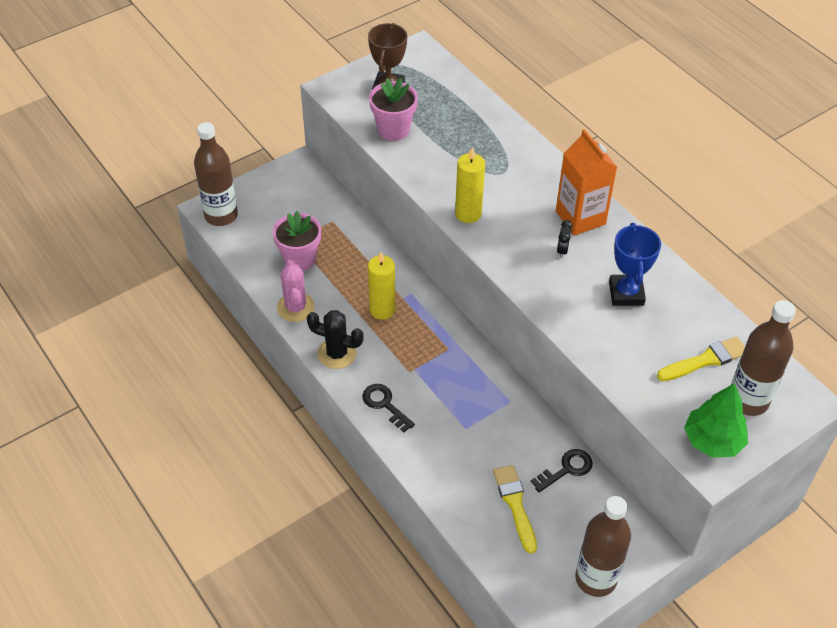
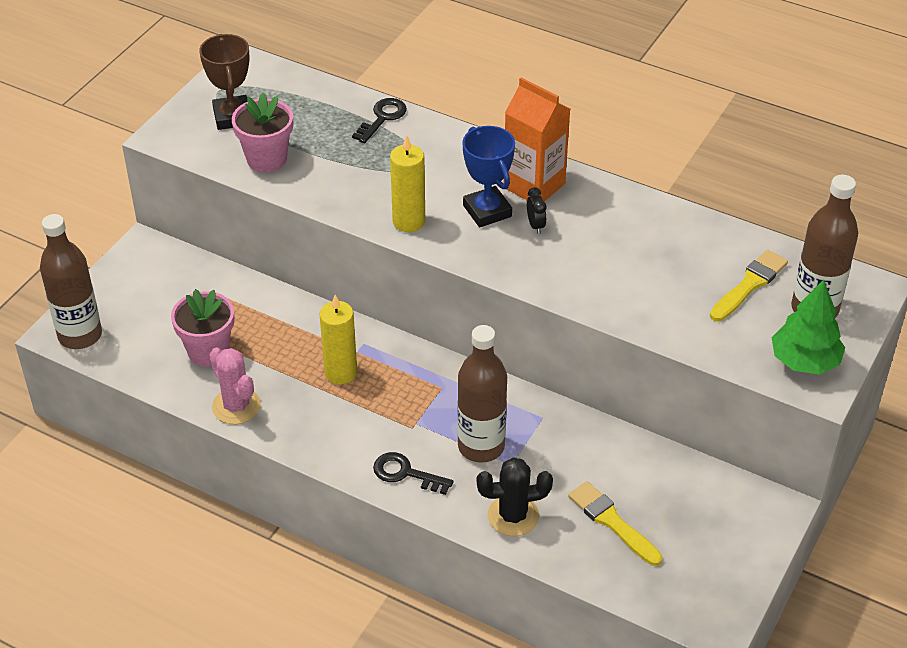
camera: 25 degrees left, 5 degrees down
(337, 353) = (316, 439): black cactus -> black cactus (513, 516)
(566, 469) = (644, 464): black key -> black key (382, 118)
(596, 578) = (740, 563): brown bottle -> brown bottle (481, 446)
(626, 293) = (629, 246): blue trophy -> blue trophy (487, 211)

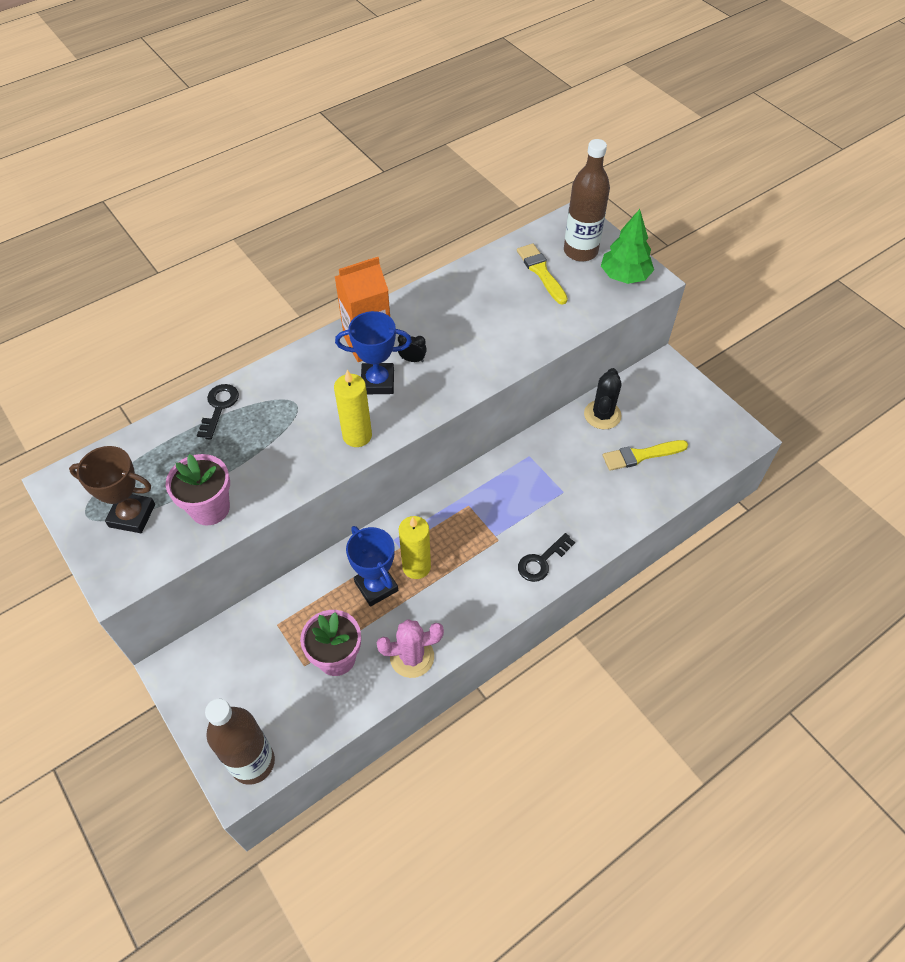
camera: 65 degrees left, 10 degrees up
(301, 350) = (376, 586): none -> blue trophy
(382, 118) = (219, 407): black key -> black key turned 45 degrees clockwise
(481, 446) = (538, 503): brown bottle -> none
(513, 516) = (611, 510): black cactus -> black cactus (602, 415)

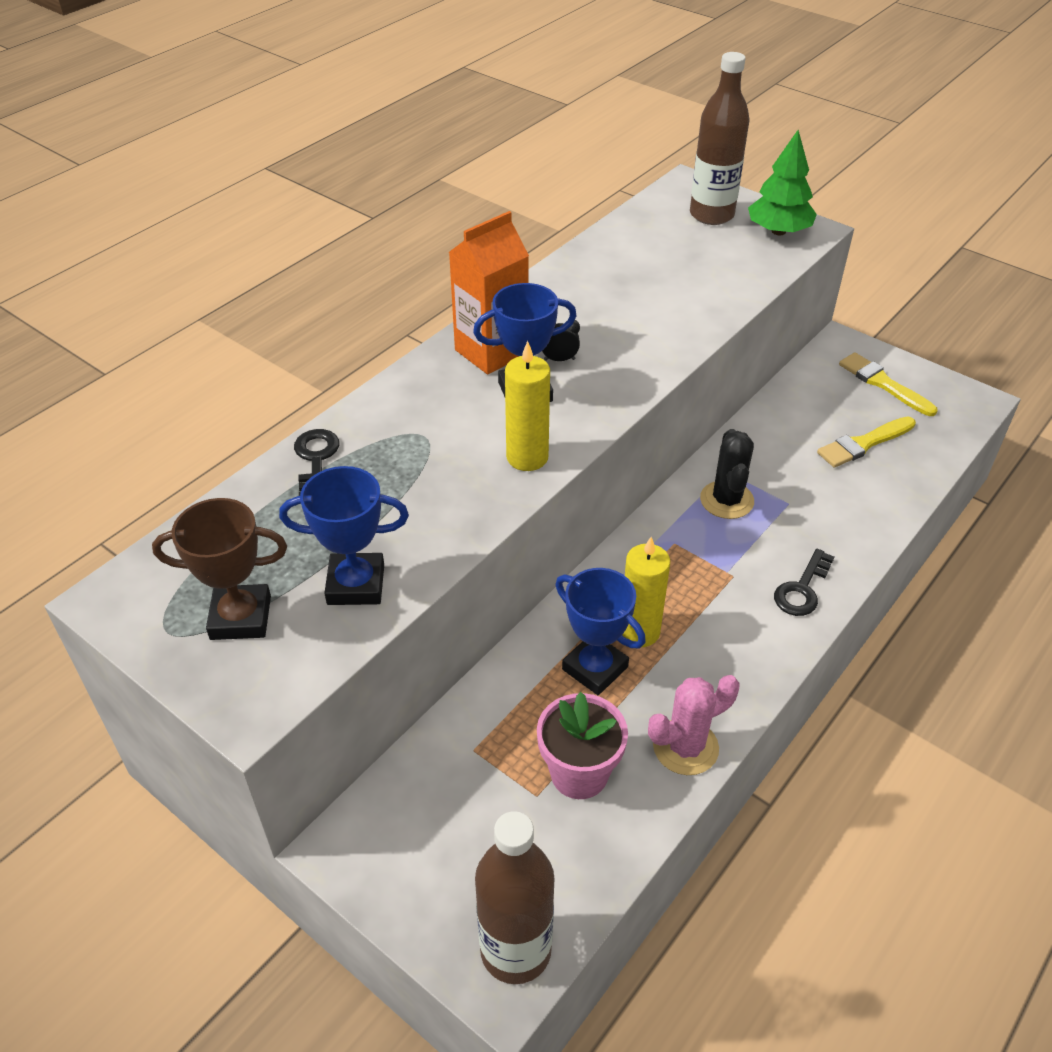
camera: 15 degrees left, 10 degrees down
(210, 508) = (356, 585): pink flower pot -> blue trophy
(541, 272) = (675, 242): yellow brush -> yellow brush (883, 383)
(602, 415) = (793, 409): black cactus -> black cactus (726, 500)

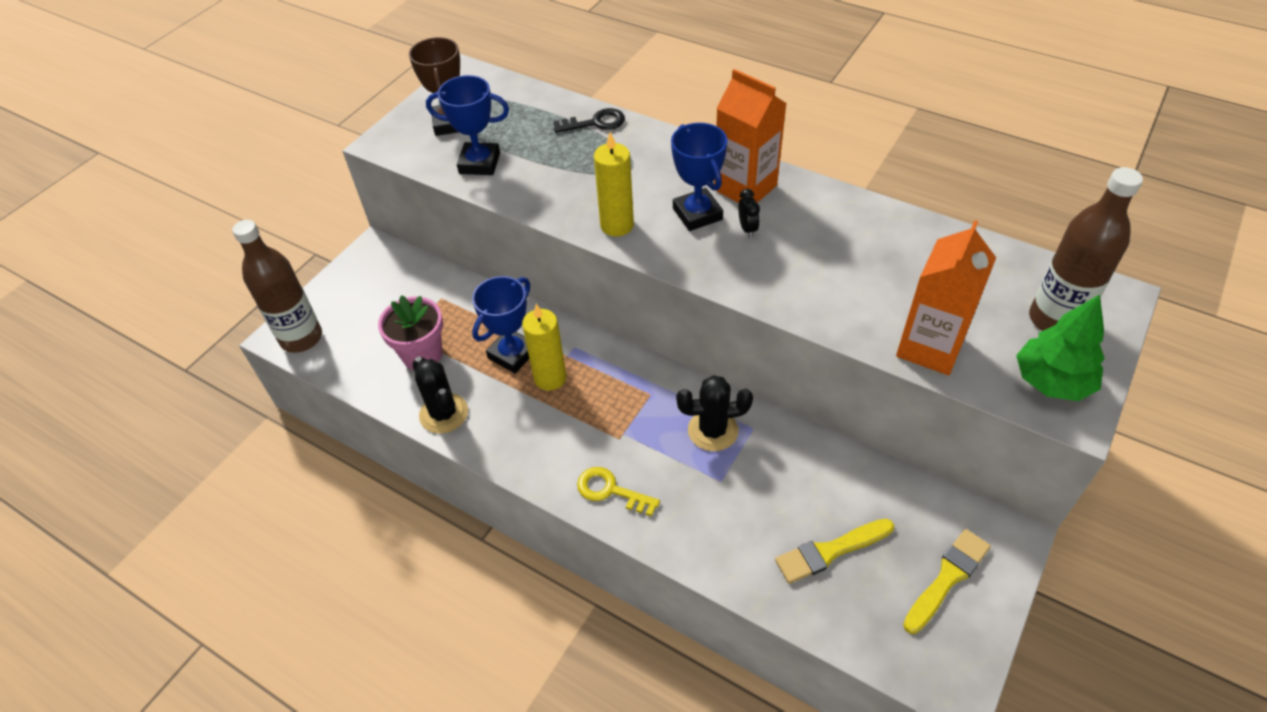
camera: 85 degrees right, 5 degrees up
(356, 585) = (479, 163): blue trophy -> blue trophy turned 75 degrees counterclockwise
(685, 747) = (444, 413): pink cactus -> black cactus
(738, 280) = (930, 347): none -> orange carton
(802, 589) = (611, 491): black key -> yellow key
(863, 444) = (830, 551): yellow brush -> yellow brush turned 75 degrees counterclockwise

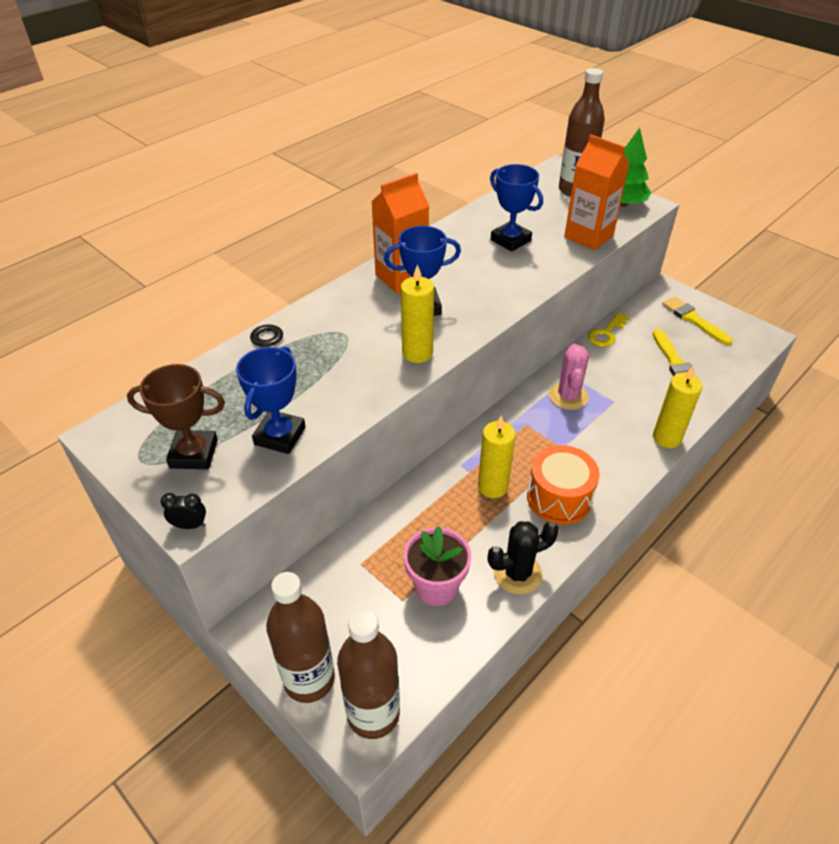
camera: 80 degrees left, 5 degrees down
(330, 293) = (309, 679): none -> brown bottle
(512, 354) = (457, 511): blue trophy -> blue trophy (510, 240)
(546, 438) = (559, 498): none -> orange drum
(611, 491) = (617, 464): yellow key -> yellow key (606, 333)
(670, 543) = (666, 438): none -> yellow candle
(713, 430) = (568, 396): black cactus -> pink cactus
(747, 229) = (450, 285): black clock -> black clock (190, 525)

